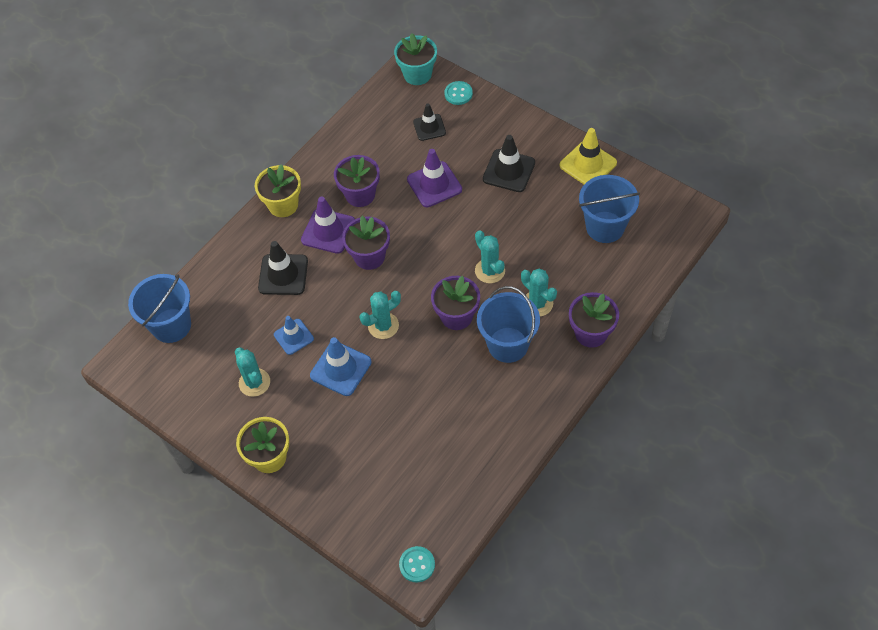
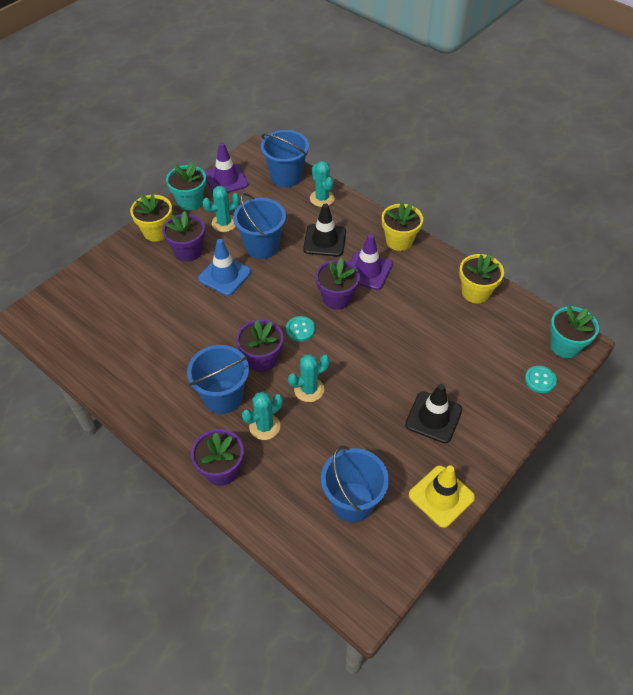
camera: 90 degrees right, 5 degrees down
(214, 428) = (190, 201): none -> turquoise flower pot
(293, 337) = (262, 246): blue traffic cone -> blue bucket
(355, 139) = (475, 292): none -> yellow flower pot
(360, 195) = (408, 294): purple flower pot -> purple flower pot (188, 251)
(383, 326) = (261, 305): turquoise cactus -> turquoise cactus (322, 198)
(417, 565) = (36, 317): turquoise button -> turquoise button (300, 329)
(429, 127) = (492, 352): black traffic cone -> none
(434, 184) = (417, 351): purple traffic cone -> purple traffic cone (226, 179)

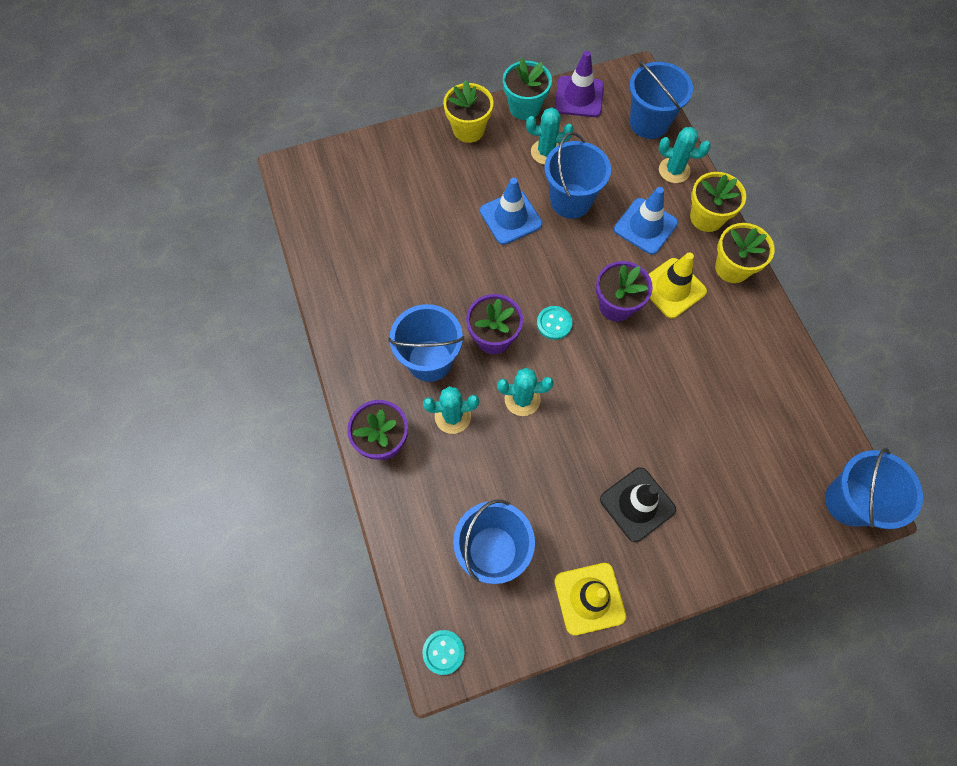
camera: 30 degrees right, 15 degrees up
(188, 251) = (488, 169): purple flower pot -> none
(322, 198) = (674, 170): turquoise cactus -> turquoise cactus turned 75 degrees counterclockwise
(325, 240) = (645, 226): black traffic cone -> blue traffic cone
(368, 270) = (672, 288): purple traffic cone -> yellow traffic cone
(475, 292) = (783, 378): yellow flower pot -> yellow flower pot (706, 217)
(540, 380) = (790, 527): turquoise button -> turquoise button (443, 652)
(565, 346) = (849, 502): turquoise flower pot -> blue bucket

